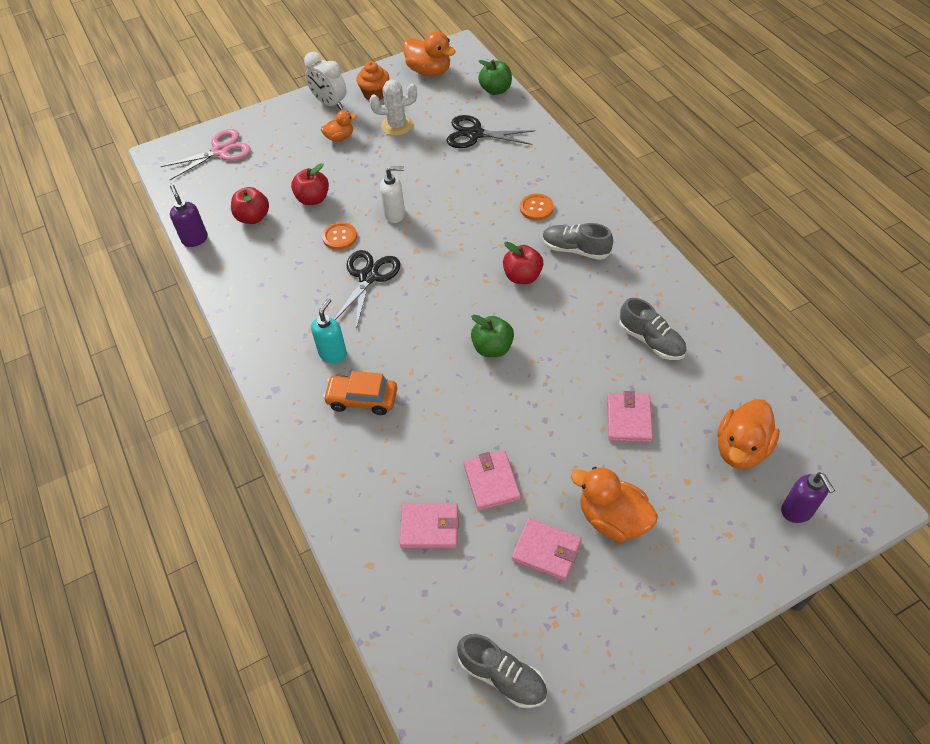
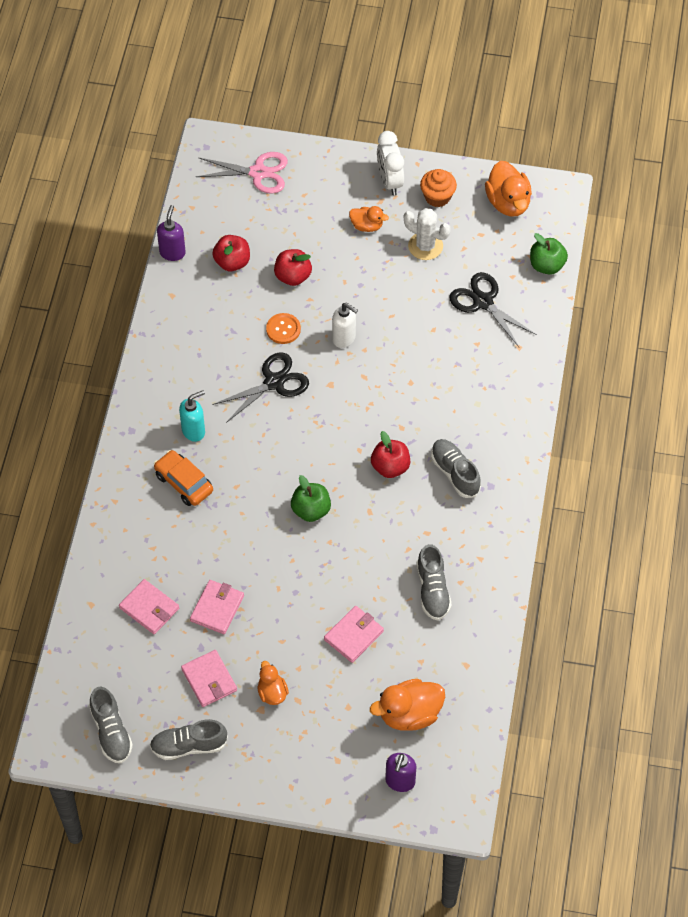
camera: 35 degrees right, 5 degrees up
(536, 208) = (462, 412): orange button -> none
(588, 629) = (189, 746): none -> grey shoe
(612, 519) = (272, 692): orange duck -> orange duck, size x0.59

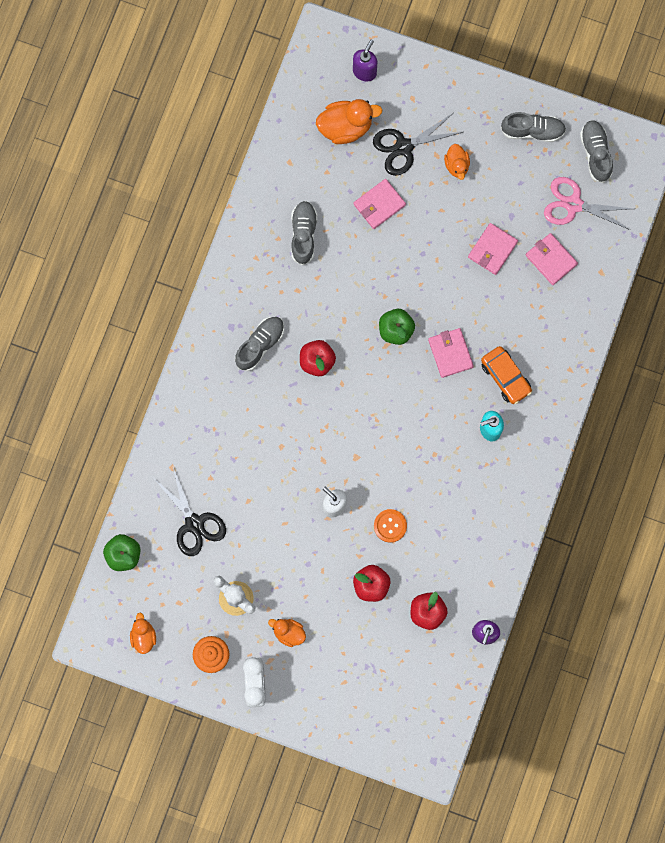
camera: 170 degrees left, 20 degrees up
(209, 680) = (508, 185): pink wallet -> pink wallet (450, 353)
(258, 173) = (385, 718): pink scissors -> pink scissors (573, 204)
(274, 382) = (408, 468): black scissors -> black scissors (404, 147)
(455, 473) = (260, 345): grey shoe -> grey shoe turned 120 degrees counterclockwise
(508, 202) = (143, 636): orange duck -> orange duck, size x0.59

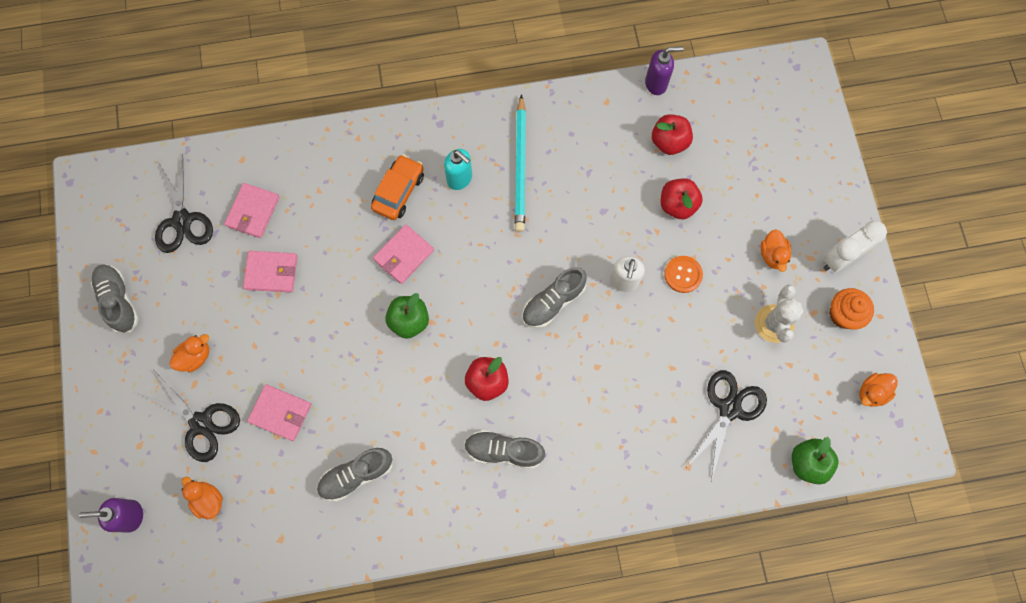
camera: 120 degrees left, 5 degrees down
(345, 127) = (208, 500): orange duck -> orange duck, size x0.59
(390, 526) = (610, 218): orange button -> orange button (683, 274)
(473, 482) = (520, 166): none -> turquoise pencil
(573, 204) = (182, 220): pink scissors -> black scissors
(595, 153) = (115, 227): grey shoe -> grey shoe (553, 302)

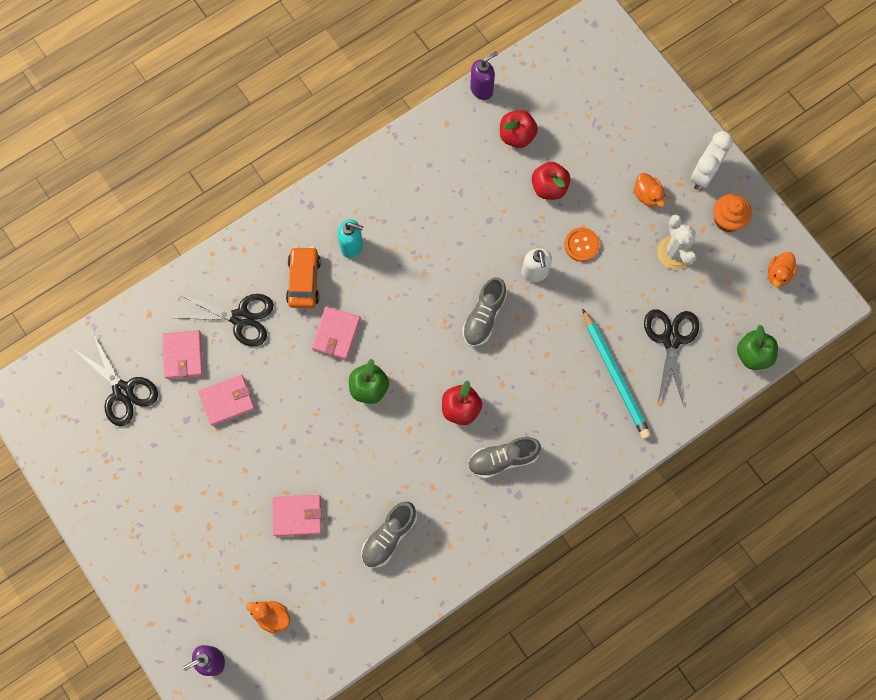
camera: 25 degrees left, 0 degrees up
(119, 301) = (103, 486): grey shoe -> none
(195, 357) = (197, 503): orange duck -> none
(201, 423) = (232, 556): black scissors -> black scissors (241, 318)
(520, 166) = (399, 212): turquoise pencil -> turquoise pencil (615, 376)

